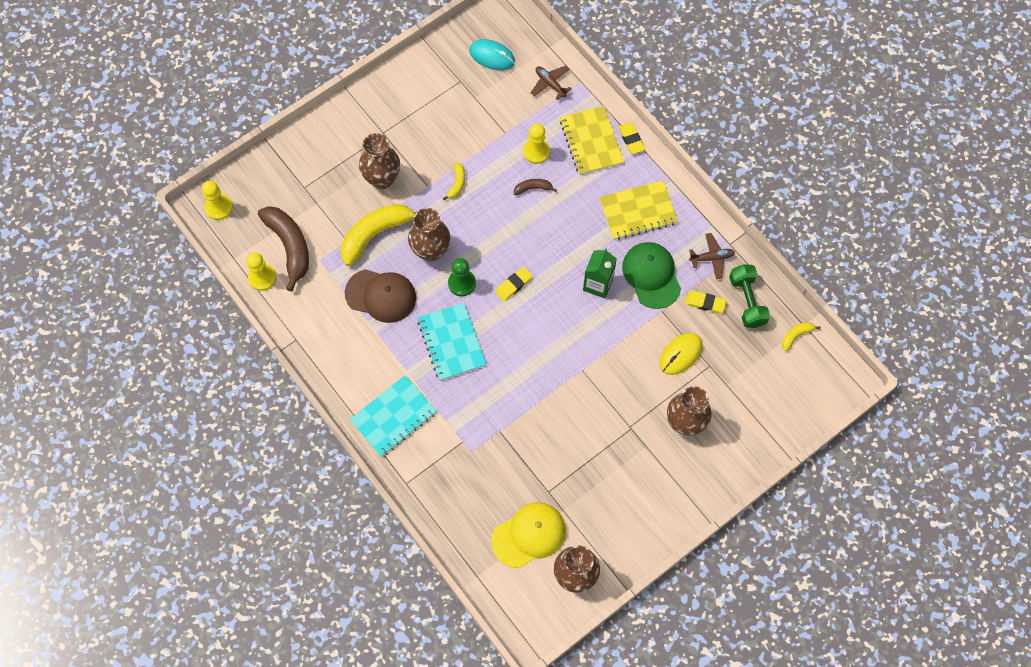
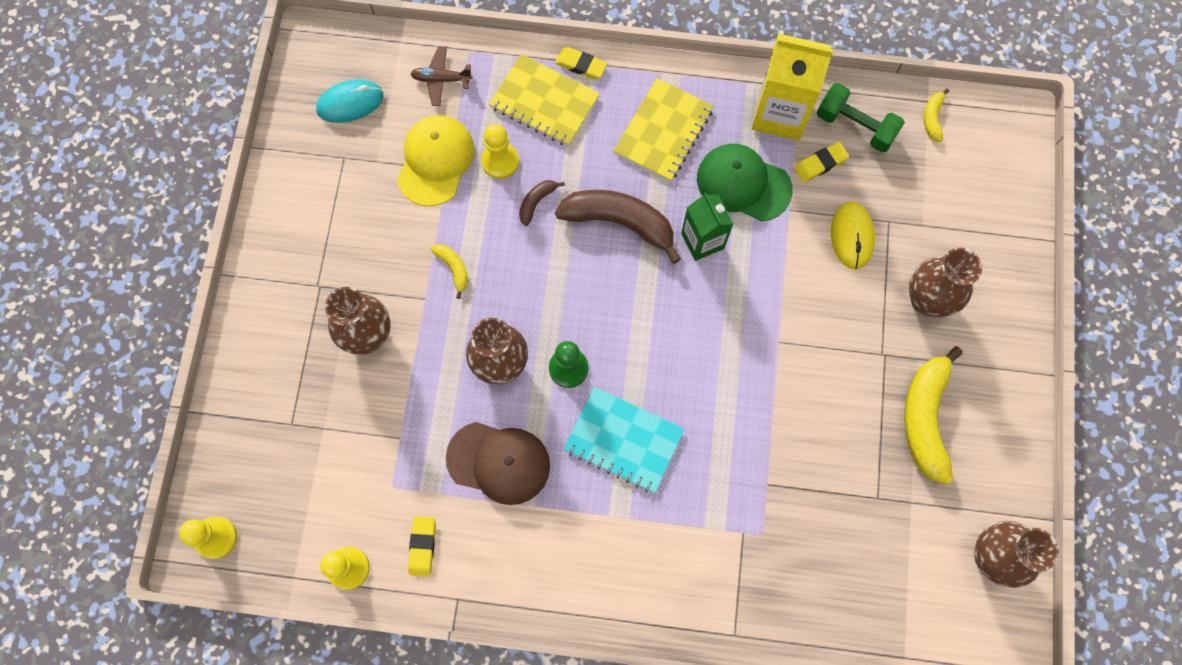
camera: 45 degrees left, 5 degrees up
(289, 246) = (343, 504): brown banana -> brown banana (619, 222)
(375, 234) = (424, 402): yellow banana -> yellow banana (925, 418)
(381, 296) = (499, 462): brown cap -> brown cap turned 45 degrees clockwise
(393, 416) = (647, 578): turquoise notebook -> none
(513, 285) = (622, 320): yellow eraser -> yellow eraser (422, 546)
(529, 535) = (907, 562): yellow cap -> yellow cap (435, 161)
(712, 258) = (780, 114): brown plane -> yellow carton

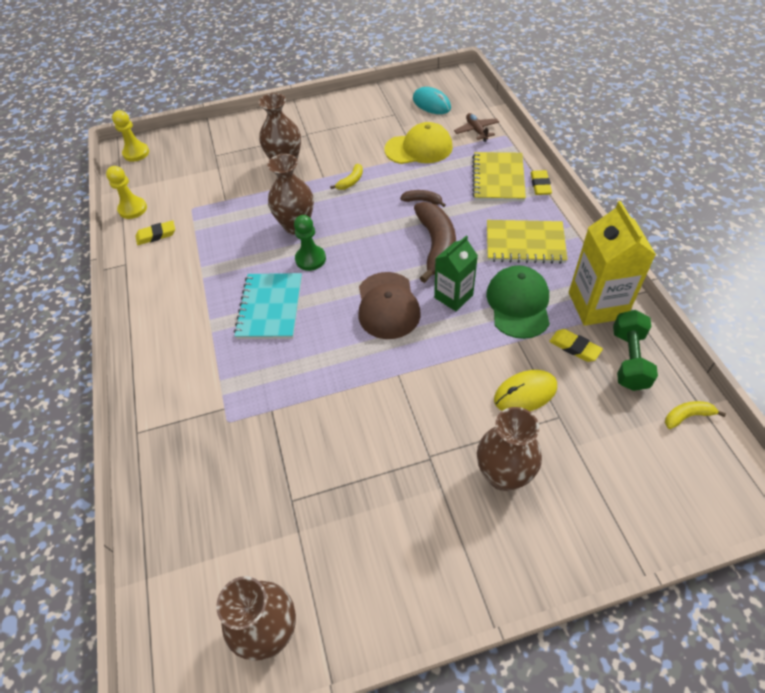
camera: 70 degrees right, 20 degrees down
(499, 462) = (227, 249): brown cap -> brown cap (387, 305)
(500, 161) = (439, 174): yellow pawn -> none
(925, 418) = (385, 515): yellow banana -> none

